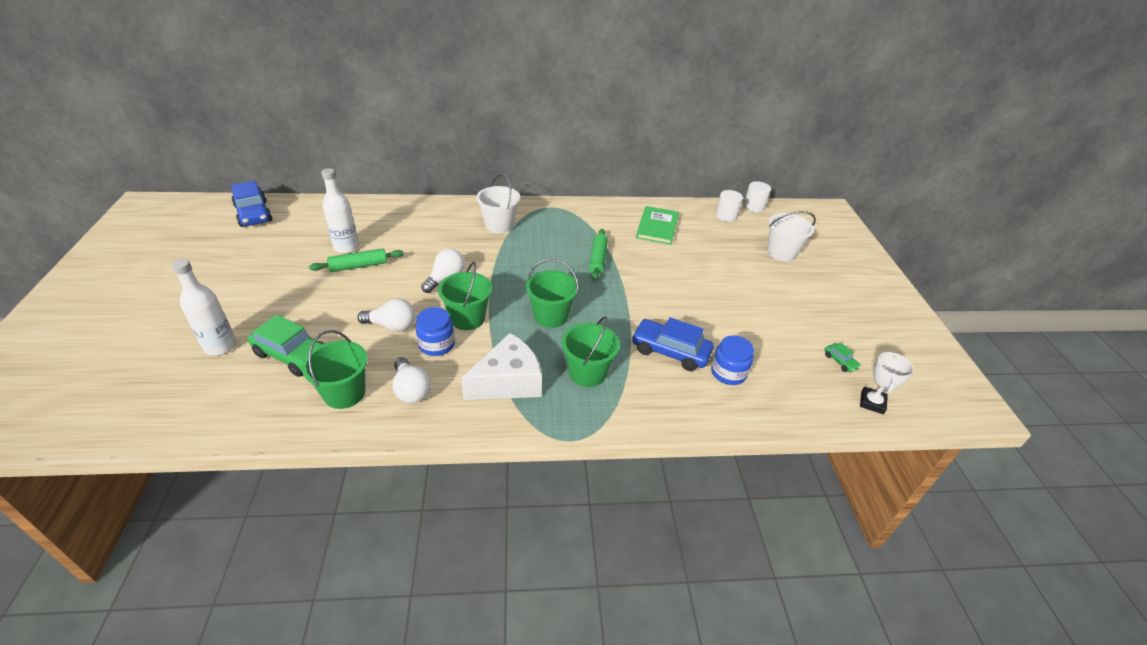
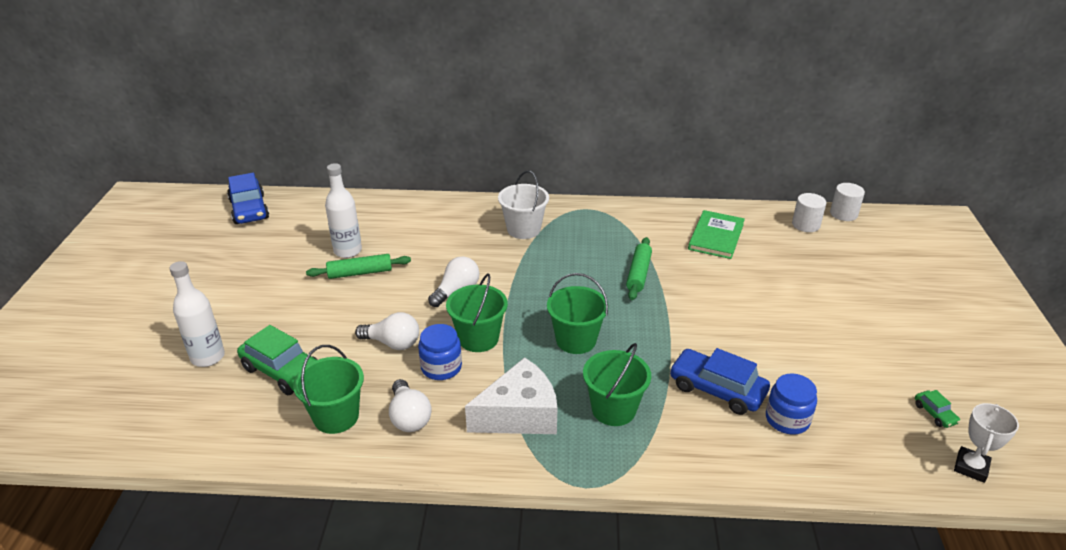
camera: 10 degrees right, 5 degrees down
(781, 252) = (873, 273): white bucket -> none

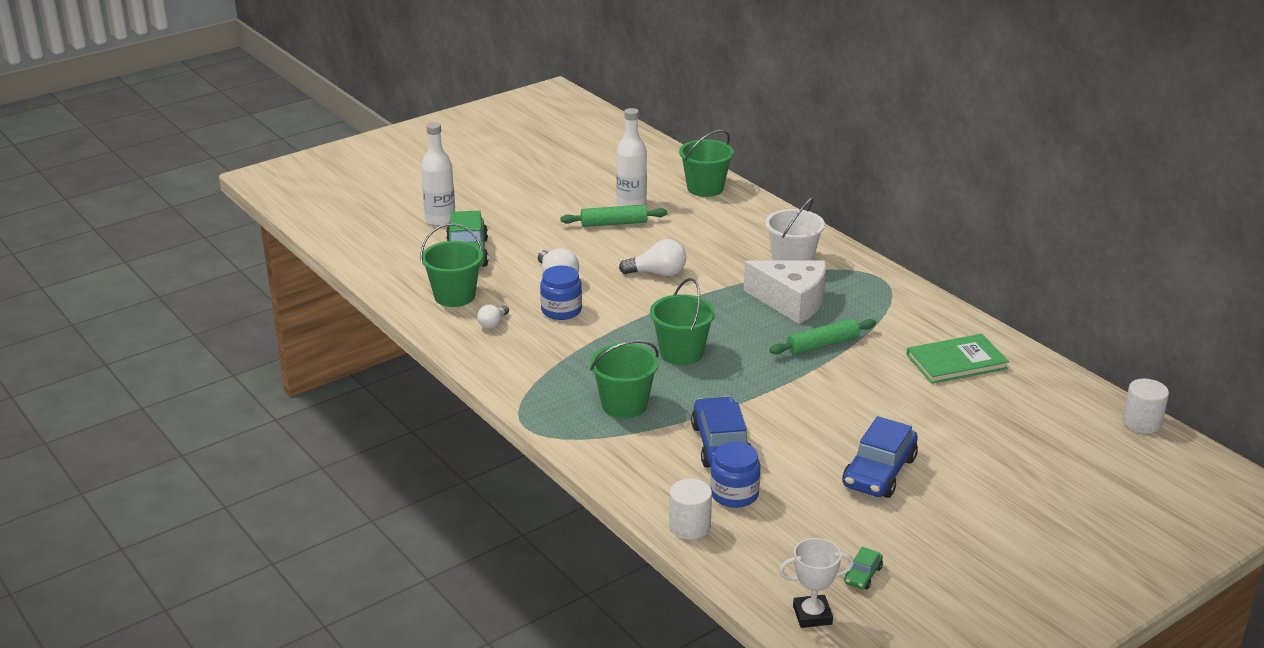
camera: 50 degrees right, 5 degrees down
(249, 209) = (613, 140): blue car -> blue car (879, 472)
(360, 273) = (614, 223): green rolling pin -> green rolling pin turned 45 degrees counterclockwise
(409, 417) = (493, 323): white light bulb -> white light bulb, size x0.62
(478, 338) = (616, 310): green bucket -> green bucket (705, 188)
(519, 414) = (559, 366): white cheese -> white cheese (792, 302)
(805, 225) = (1074, 406): white cylinder -> white cylinder (689, 526)

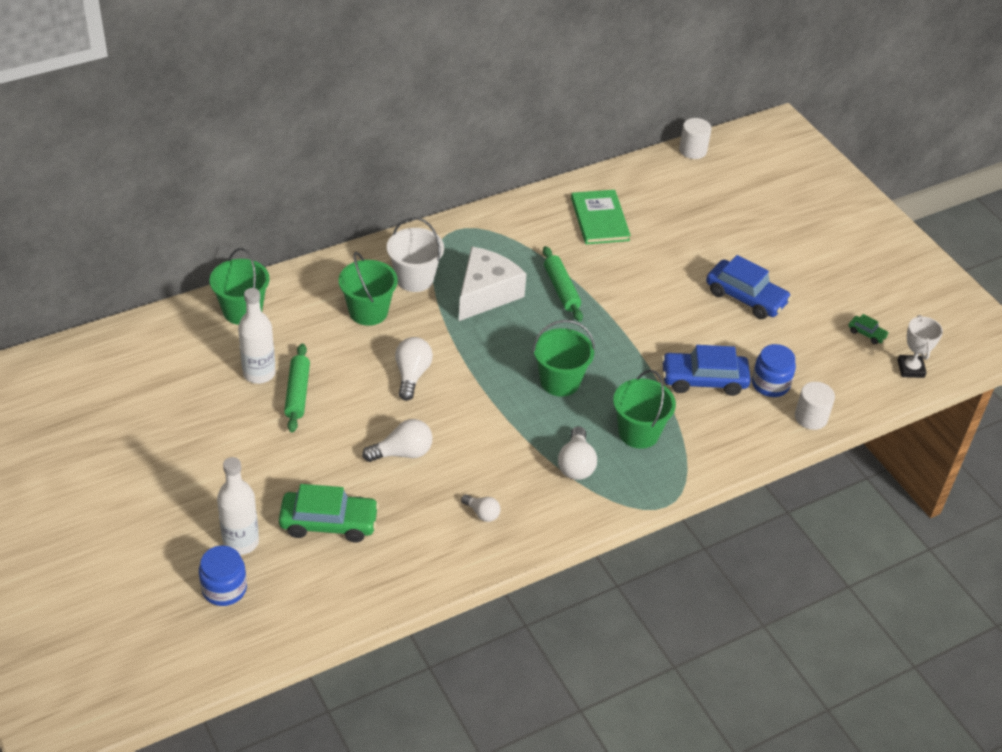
camera: 85 degrees left, 15 degrees up
(454, 296) = (419, 541): green bucket -> green bucket (368, 311)
(561, 310) = (467, 457): blue jar -> blue jar (224, 589)
(568, 370) = (576, 464): none -> white light bulb

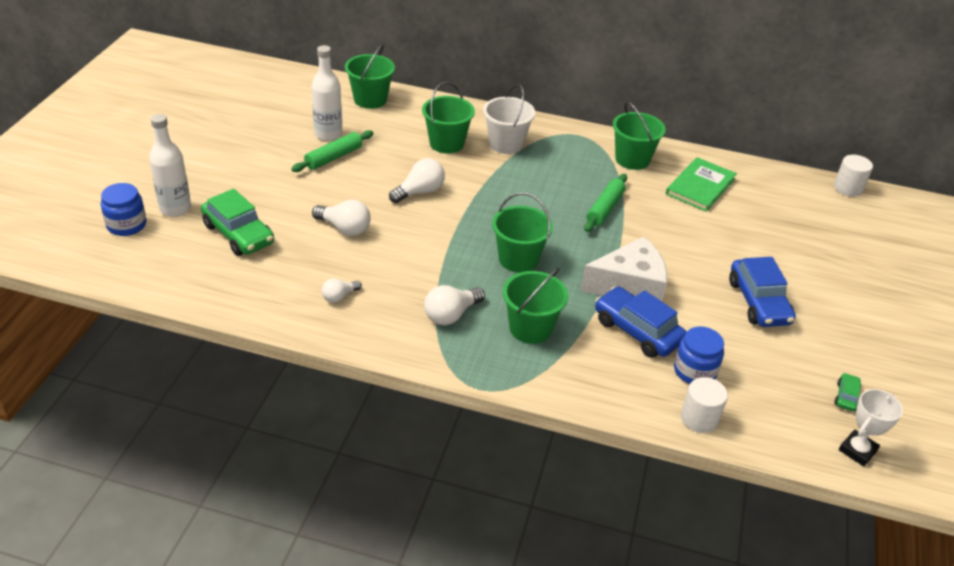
camera: 45 degrees right, 5 degrees down
(482, 513) = (339, 297): white light bulb -> white light bulb turned 60 degrees clockwise
(486, 293) = (543, 179): white cheese -> white cheese (629, 286)
(524, 226) = (632, 159): none -> green bucket
(867, 333) = (846, 396): green car -> green car turned 150 degrees counterclockwise

